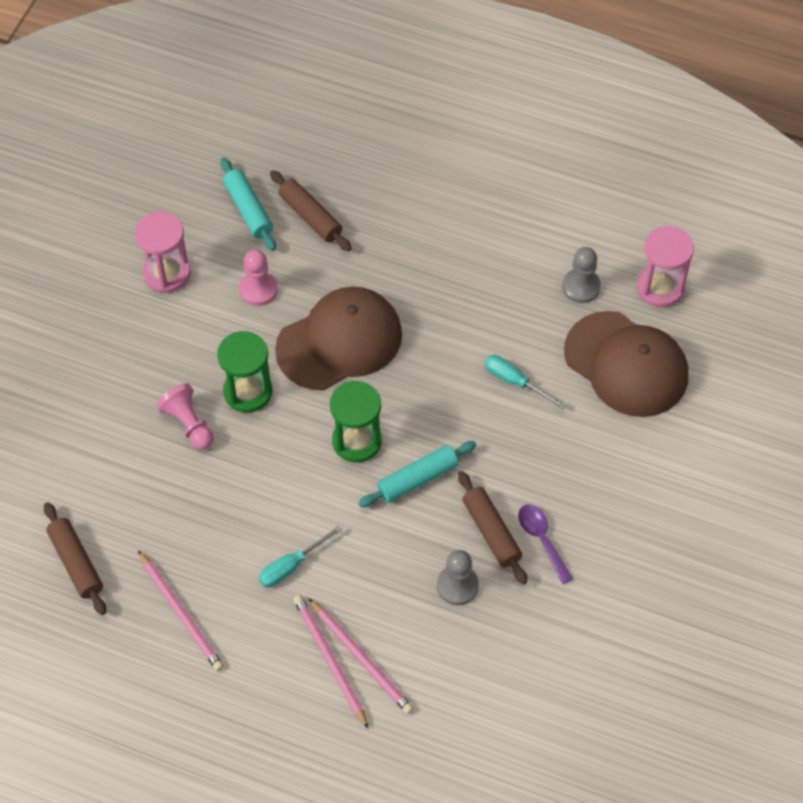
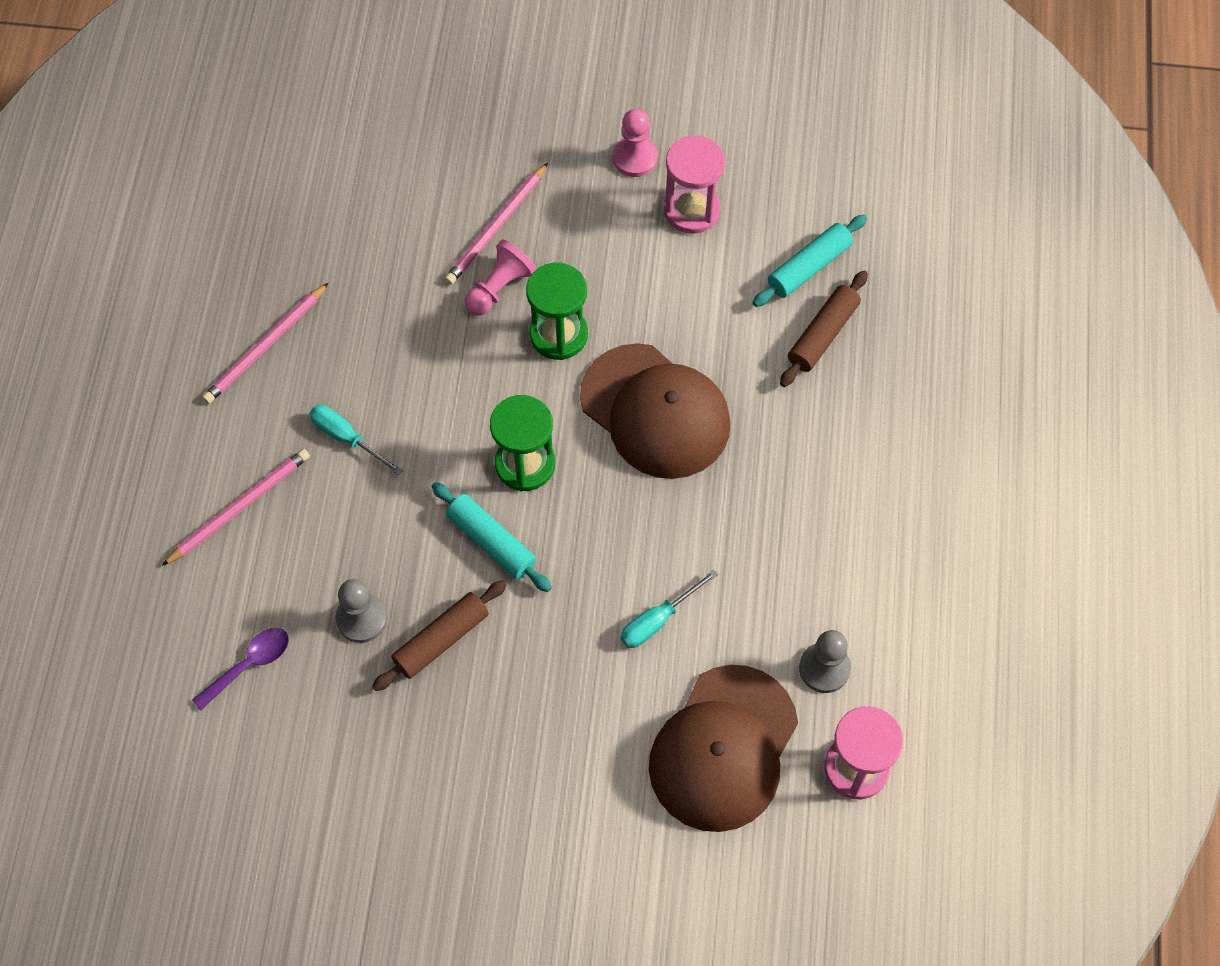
camera: 75 degrees right, 5 degrees up
(76, 563) = (303, 232): brown rolling pin -> none
(258, 289) = (700, 308): pink pawn -> pink pawn (635, 158)
(361, 658) = (248, 539): pink pencil -> pink pencil (496, 227)
(515, 382) = (658, 620): turquoise screwdriver -> turquoise screwdriver turned 150 degrees counterclockwise
(542, 540) = (445, 699): purple spoon -> purple spoon (249, 665)

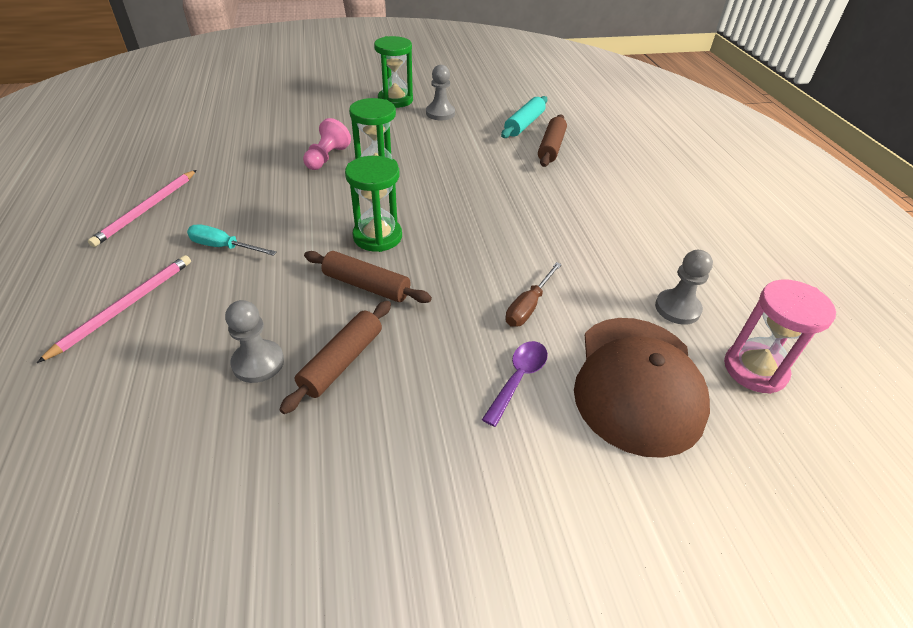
camera: 20 degrees left, 20 degrees down
(249, 665) = (138, 428): purple spoon -> purple spoon (518, 378)
(492, 542) = (366, 285): turquoise rolling pin -> brown rolling pin
(496, 227) = (316, 134): pink pencil -> none
(635, 158) = (395, 100): pink pawn -> green hourglass
(655, 411) = (463, 195): brown cap -> none
(658, 620) = (528, 306): turquoise screwdriver -> brown screwdriver
(691, 210) = (440, 113): pink hourglass -> grey pawn

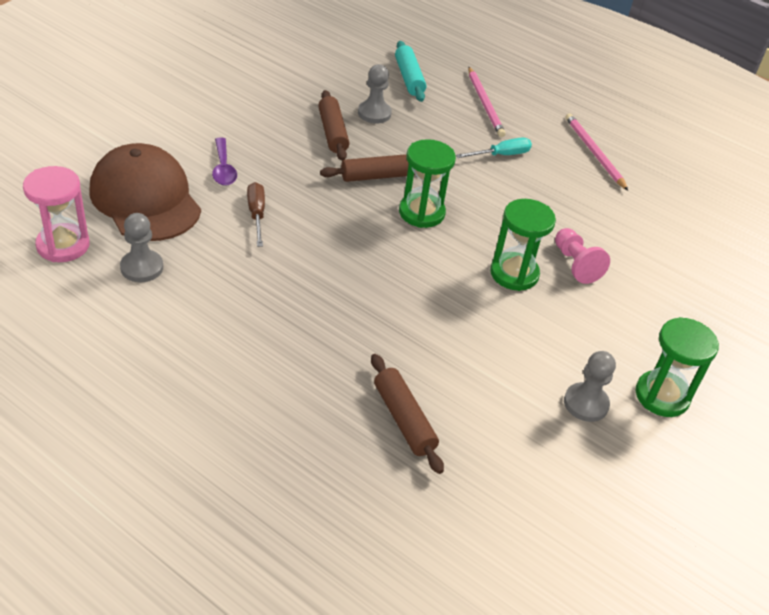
camera: 135 degrees right, 0 degrees up
(524, 124) = (478, 449): turquoise rolling pin -> turquoise rolling pin (409, 78)

